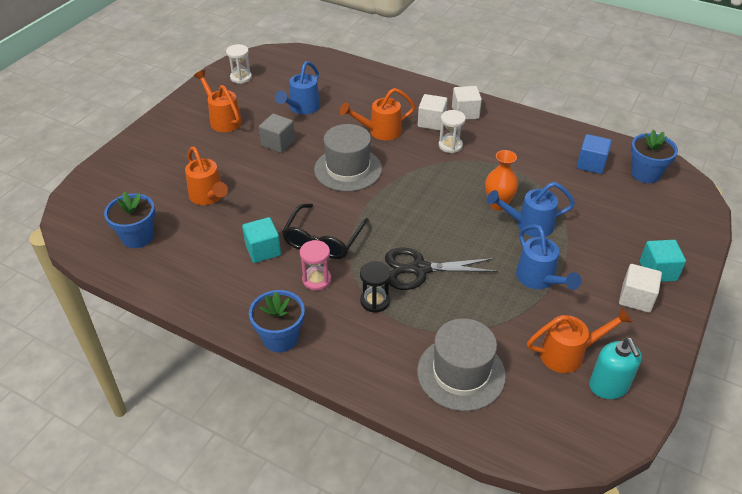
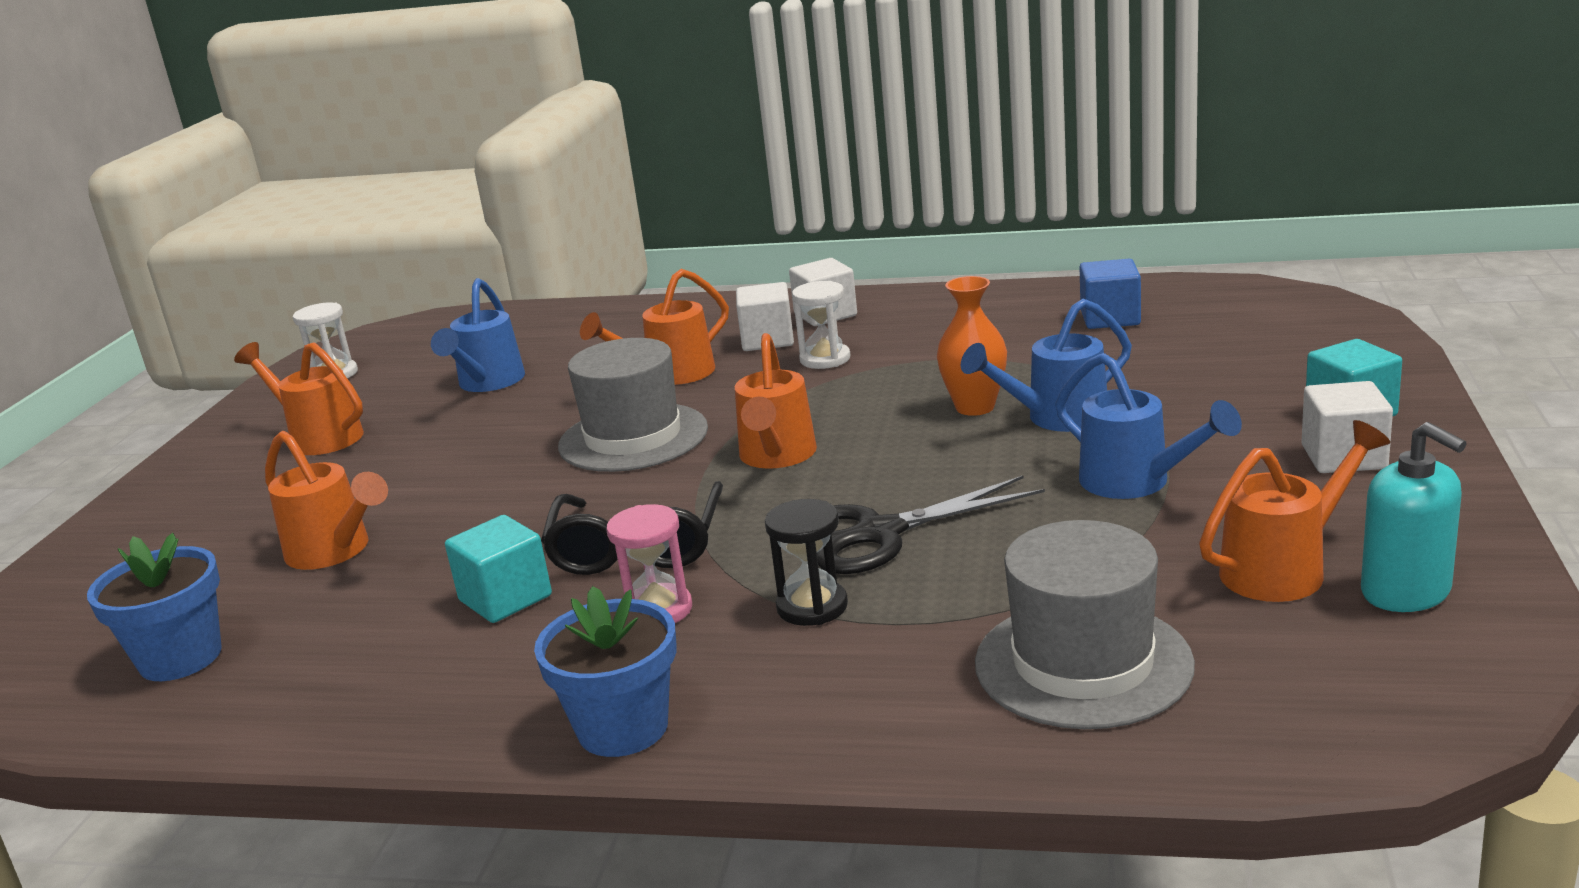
camera: 15 degrees left, 20 degrees down
(278, 143) = (460, 439): grey cube -> none
(400, 205) = (776, 457): none -> orange watering can
(645, 174) = (1217, 306): blue flower pot -> none

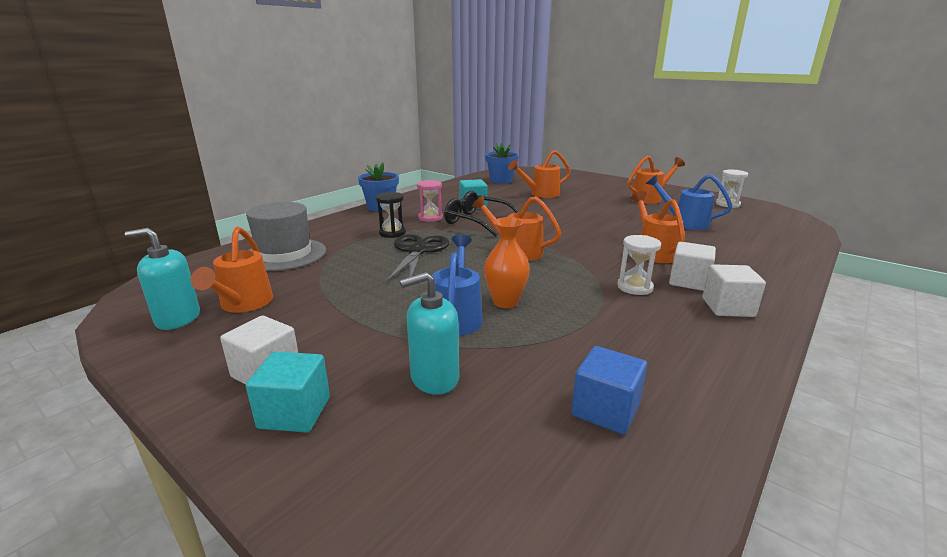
camera: 115 degrees right, 0 degrees up
(633, 437) = (578, 234): grey hat -> none
(1136, 483) = (359, 307): blue watering can -> none
(1190, 383) = (434, 378): none -> turquoise soap dispenser

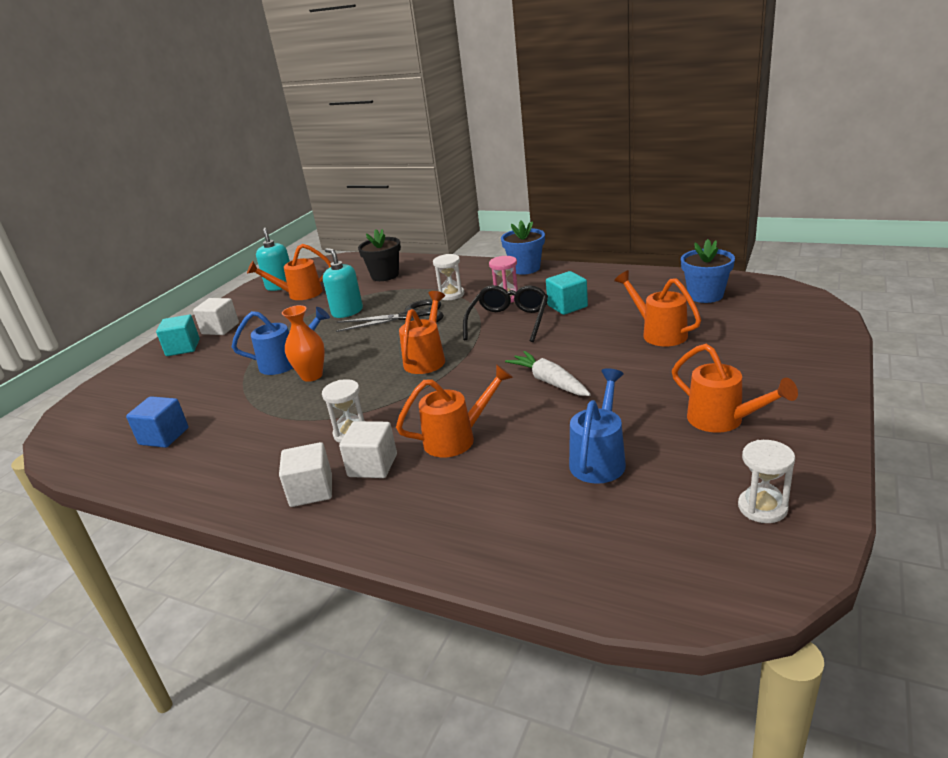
camera: 80 degrees right, 5 degrees up
(284, 254) = (385, 275): grey hat -> black flower pot
(392, 233) = (451, 295): black hourglass -> white hourglass
(434, 378) = (208, 374): turquoise soap dispenser -> turquoise soap dispenser (347, 312)
(585, 222) = (549, 382): none -> white carrot

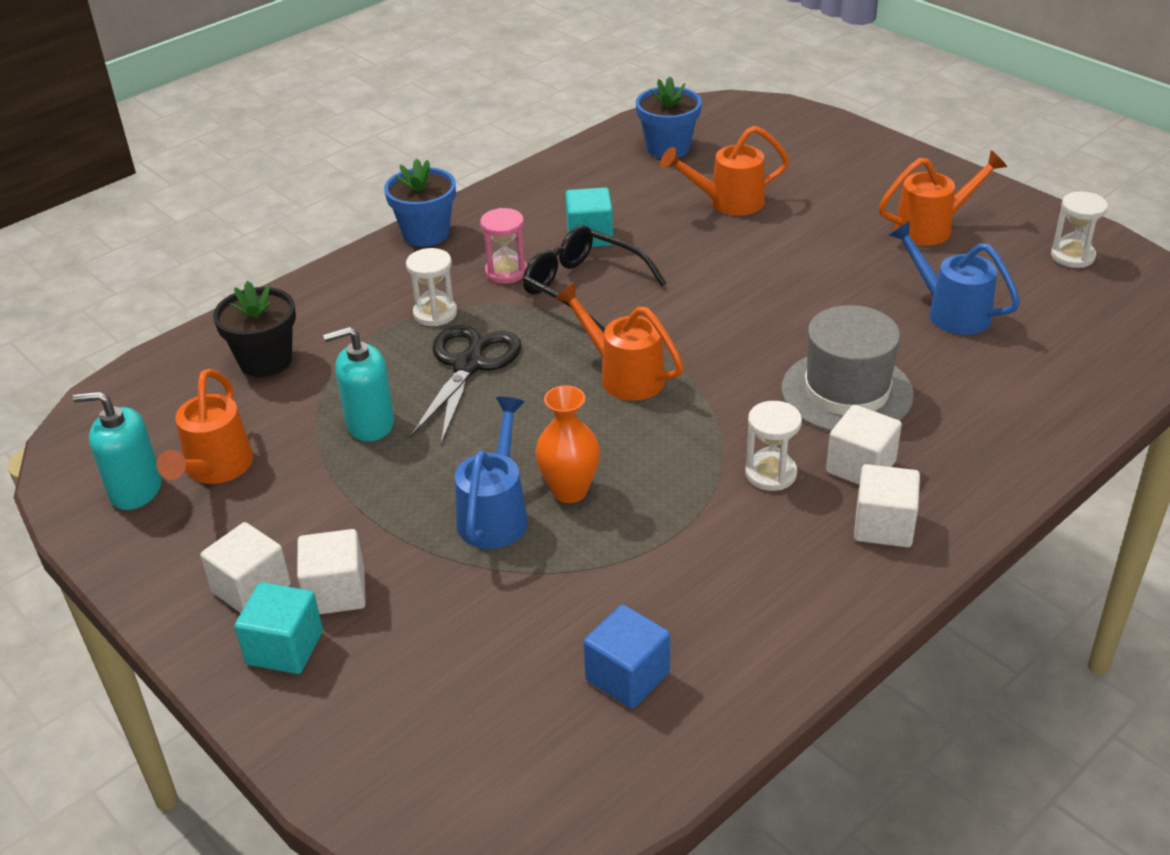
camera: 70 degrees left, 10 degrees up
(220, 346) = (336, 592): none -> white cube
(457, 438) = (846, 392): orange watering can -> grey hat
(549, 382) = (773, 300): white carrot -> none

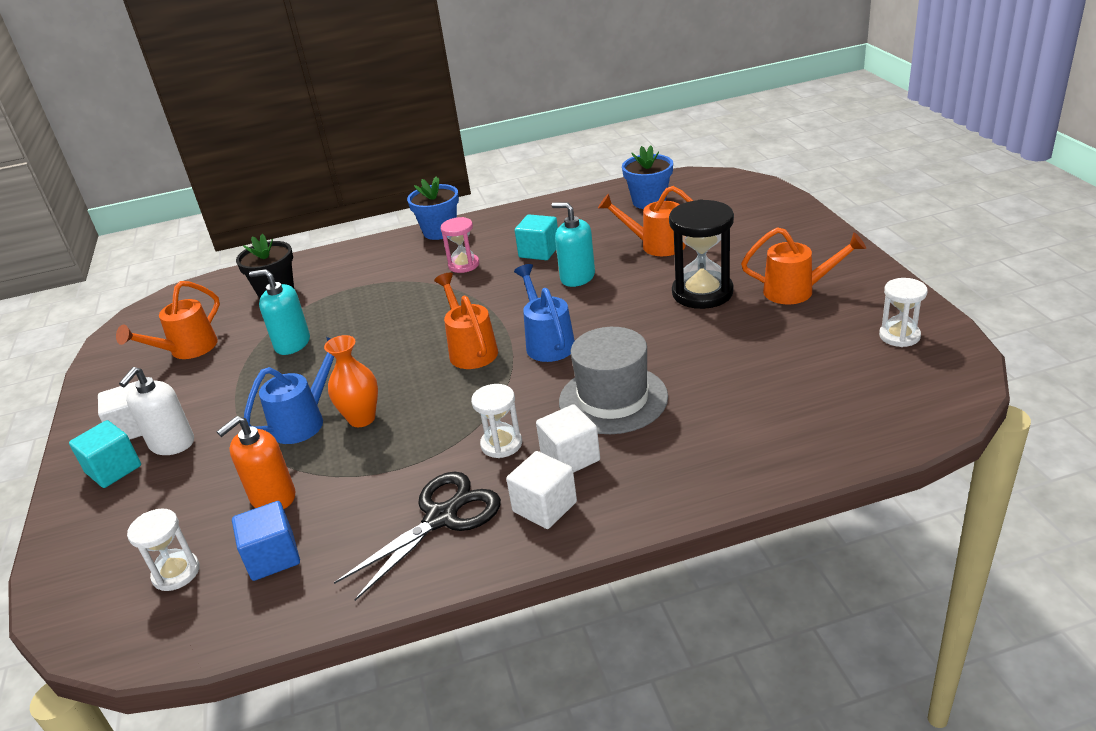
camera: 30 degrees right, 5 degrees down
(135, 490) = (138, 351): turquoise soap dispenser -> turquoise soap dispenser (577, 277)
(336, 592) = (172, 443): white cube -> white soap dispenser
(435, 313) = (396, 283): white hourglass -> white hourglass (176, 573)
(468, 365) = (383, 320): black scissors -> black scissors (442, 517)
(553, 612) = (273, 497): none -> orange soap dispenser
(584, 288) = (502, 285): black glasses -> none
(833, 250) = (702, 293): none -> black hourglass
(950, 312) = (751, 358): blue watering can -> blue watering can (547, 342)

